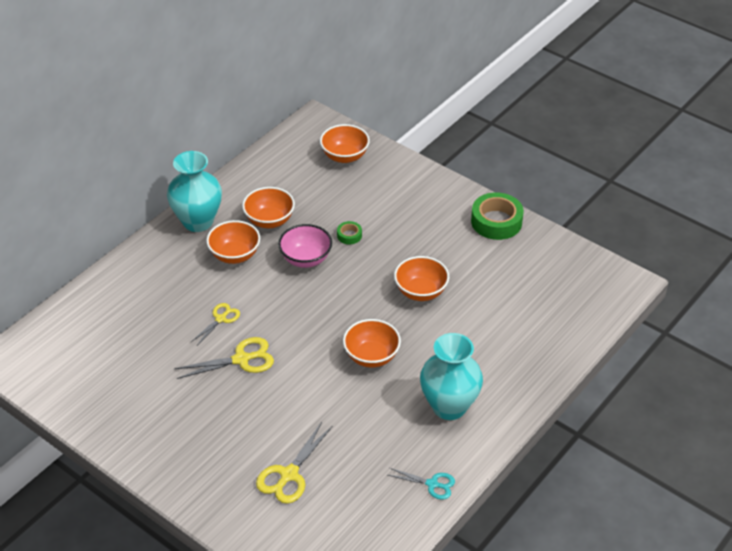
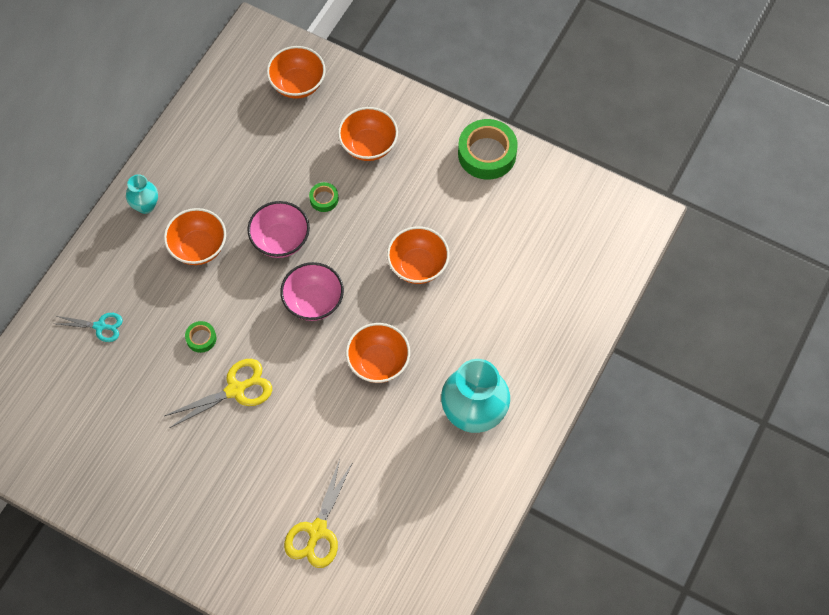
camera: 10 degrees left, 20 degrees up
(198, 221) = (145, 206): turquoise vase -> turquoise vase, size x0.51
(221, 319) = (201, 338): yellow scissors -> green tape
(269, 220) = (228, 192): orange bowl -> orange bowl (368, 145)
(324, 305) = (313, 302): none -> pink bowl
(432, 484) = (471, 516): turquoise scissors -> turquoise scissors (100, 326)

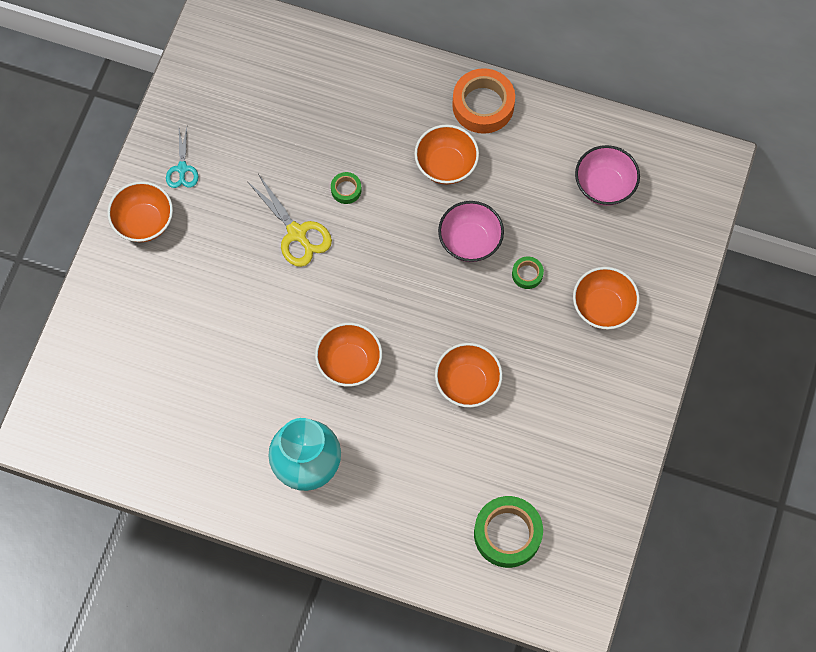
camera: 80 degrees right, 5 degrees up
(100, 326) = (342, 96): turquoise scissors -> turquoise scissors (182, 169)
(145, 206) = (483, 105): turquoise vase -> orange tape
(298, 84) = (663, 220): orange bowl -> orange bowl (144, 222)
(313, 302) = (406, 287): pink bowl -> pink bowl (604, 186)
(317, 531) = (163, 337): yellow scissors -> none
(487, 154) = (621, 433): green tape -> green tape (507, 534)

